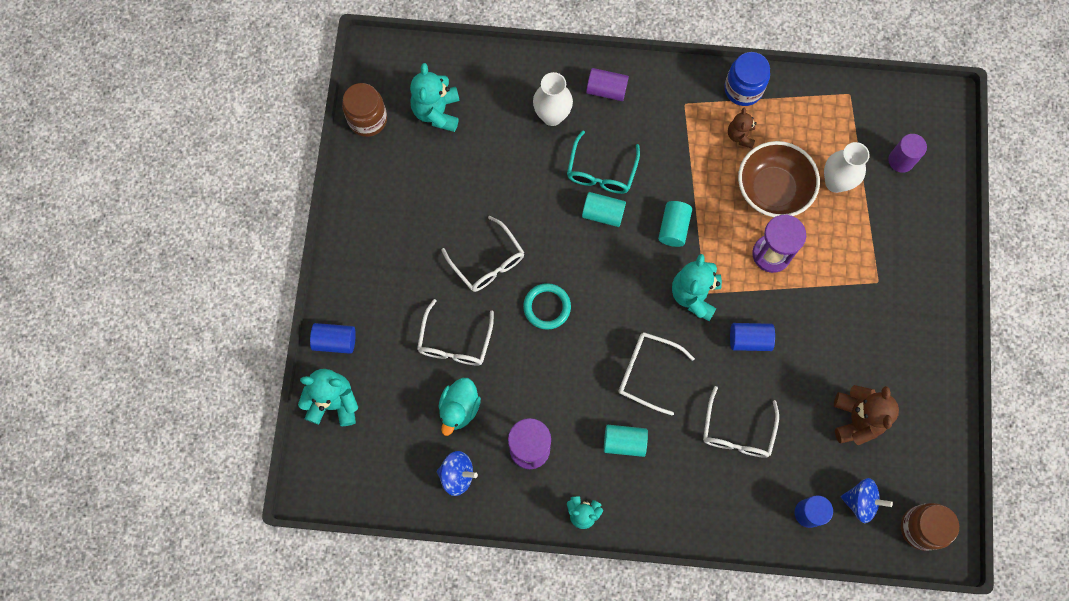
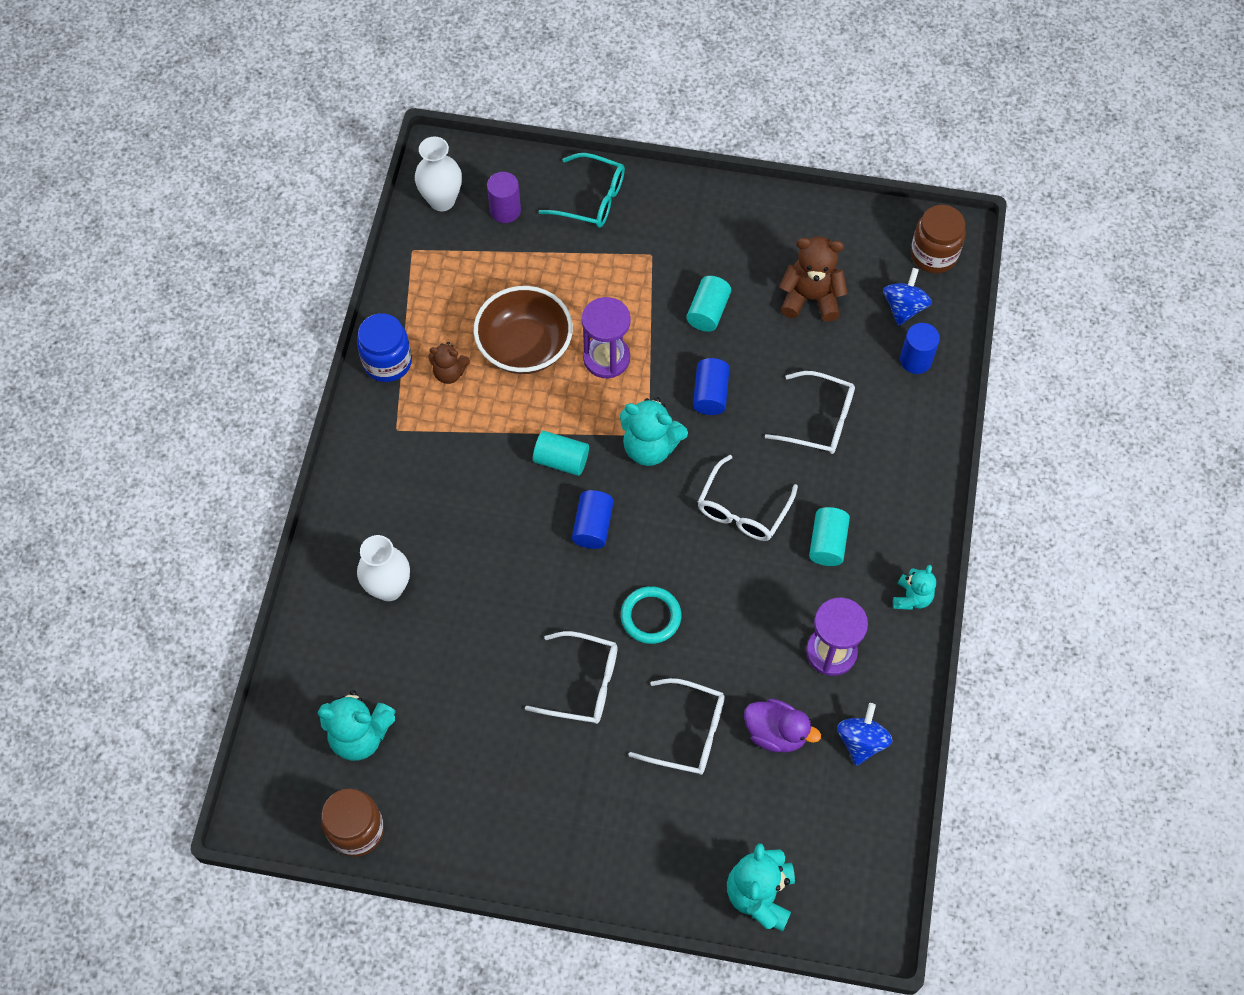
camera: 85 degrees left, 10 degrees down
(335, 341) = (675, 889): blue cylinder -> blue cylinder (593, 526)
(459, 408) = (776, 733): turquoise duck -> purple duck
(488, 262) = (583, 684): white glasses -> white glasses turned 45 degrees clockwise
(601, 171) = (475, 535): turquoise glasses -> turquoise glasses (591, 199)
(603, 213) = (533, 539): turquoise cylinder -> turquoise cylinder (708, 312)
(606, 90) = (363, 519): purple cylinder -> none
(836, 182) = (524, 280): white vase -> white vase (442, 200)

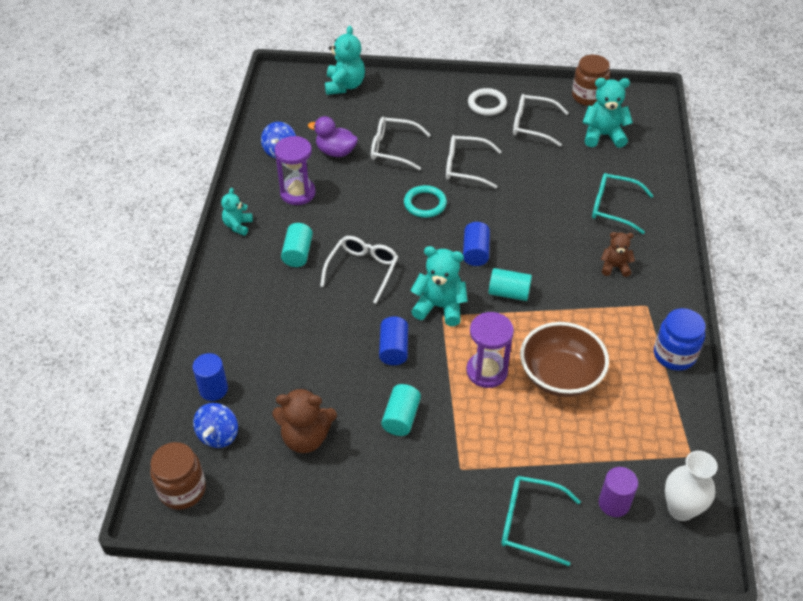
camera: 175 degrees right, 15 degrees down
(389, 588) = (613, 207): white vase -> turquoise glasses
(449, 373) = (618, 350): brown teddy bear -> brown teddy bear (615, 267)
(527, 825) = (487, 104): none -> white ring
(819, 420) = (301, 335): white glasses -> white glasses (532, 125)

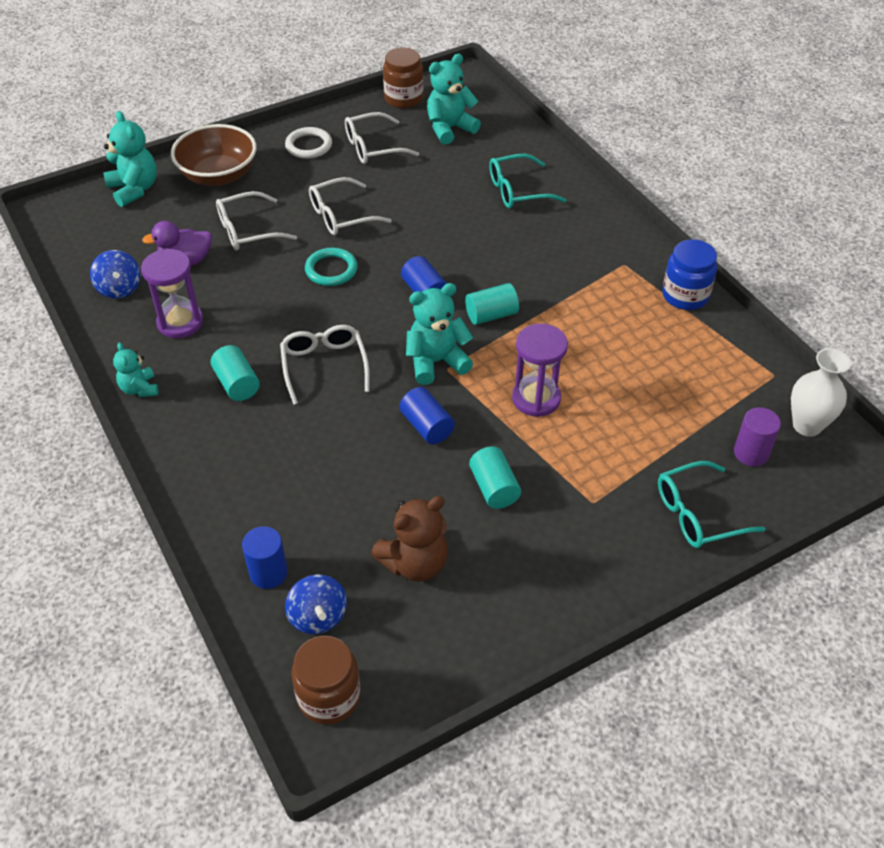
camera: 35 degrees left, 0 degrees up
(560, 375) = (605, 366): brown bowl -> brown bowl (218, 175)
(615, 267) = (566, 243): brown teddy bear -> none

